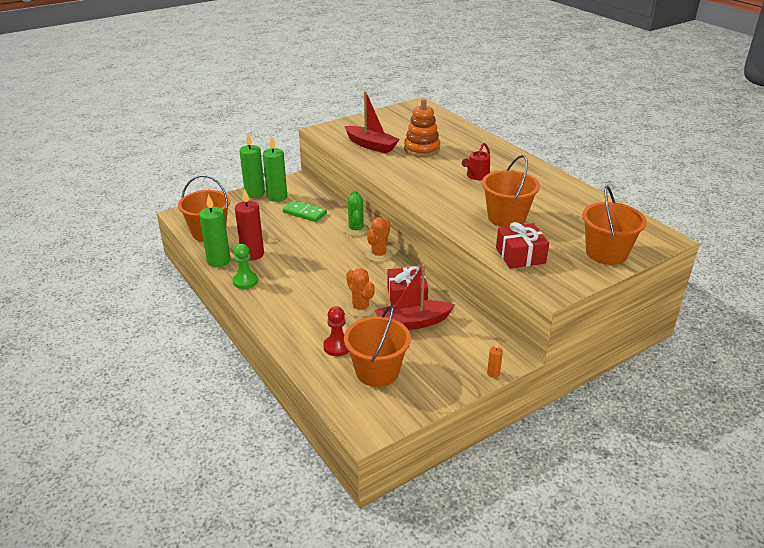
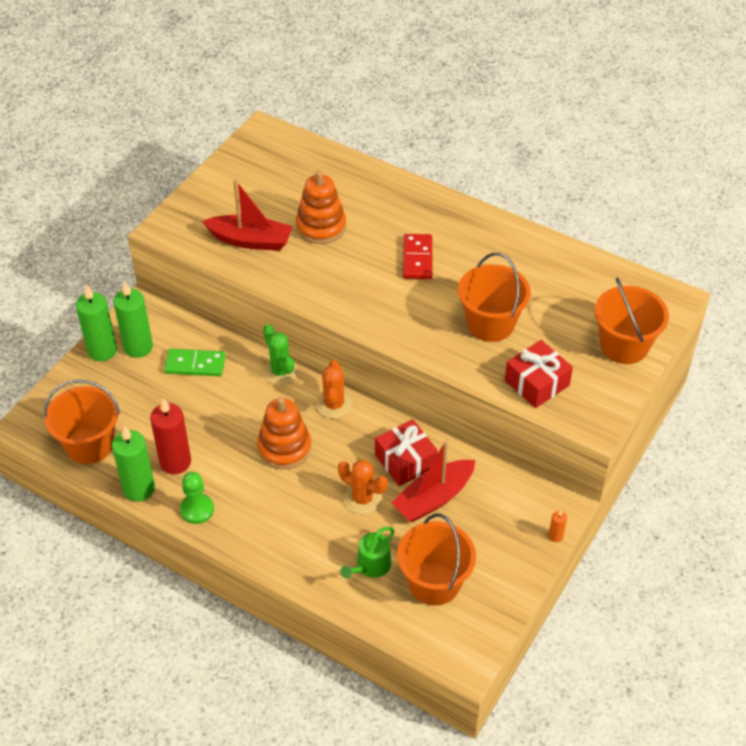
camera: 25 degrees left, 15 degrees up
(328, 267) = (284, 448): none -> orange stacking toy
(337, 347) = (370, 566): red pawn -> green watering can
(476, 176) = (417, 258): red watering can -> red domino

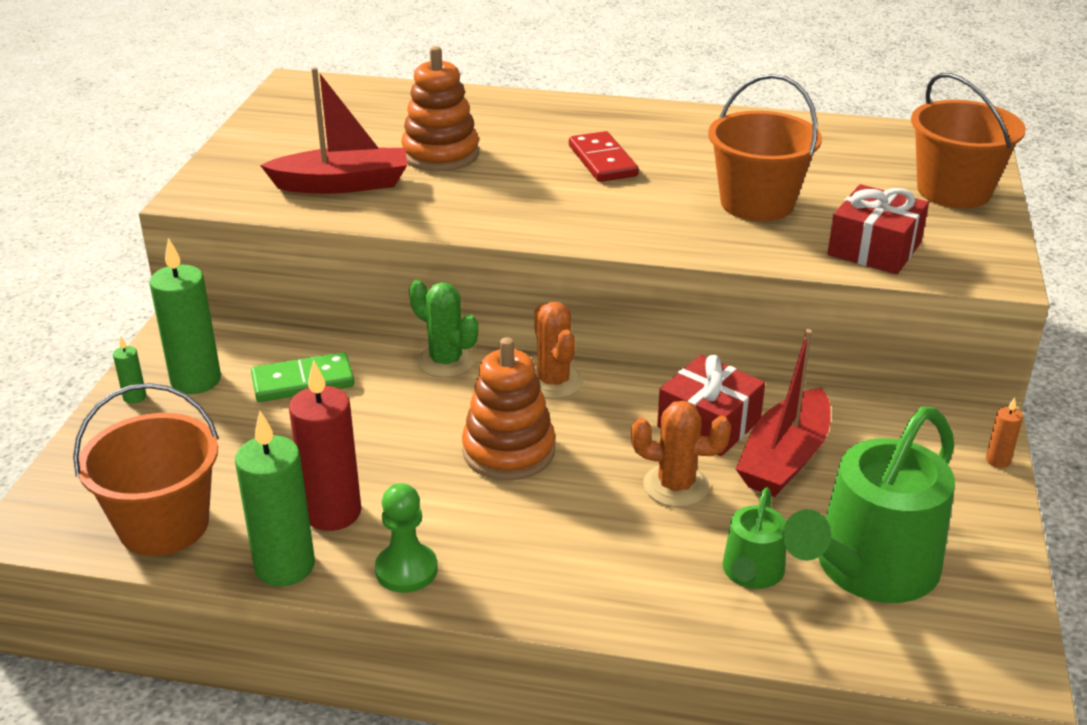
camera: 20 degrees left, 15 degrees down
(102, 351) = (135, 397): green candle -> green candle, size x0.45
(434, 583) = (869, 568): orange bucket -> green watering can

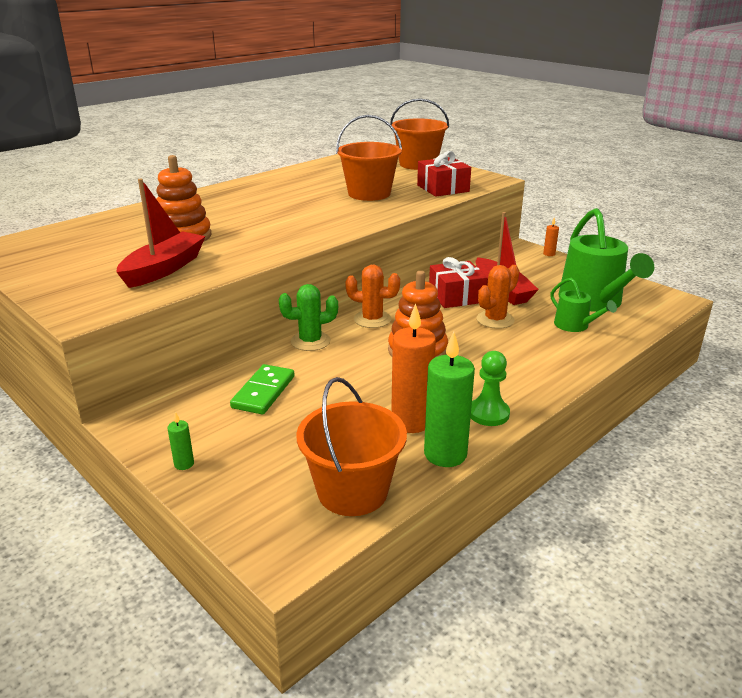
camera: 55 degrees left, 5 degrees down
(196, 380) = (202, 432): green candle -> none
(333, 513) = (411, 422): red candle -> orange candle
(602, 161) = (269, 207): red domino -> none

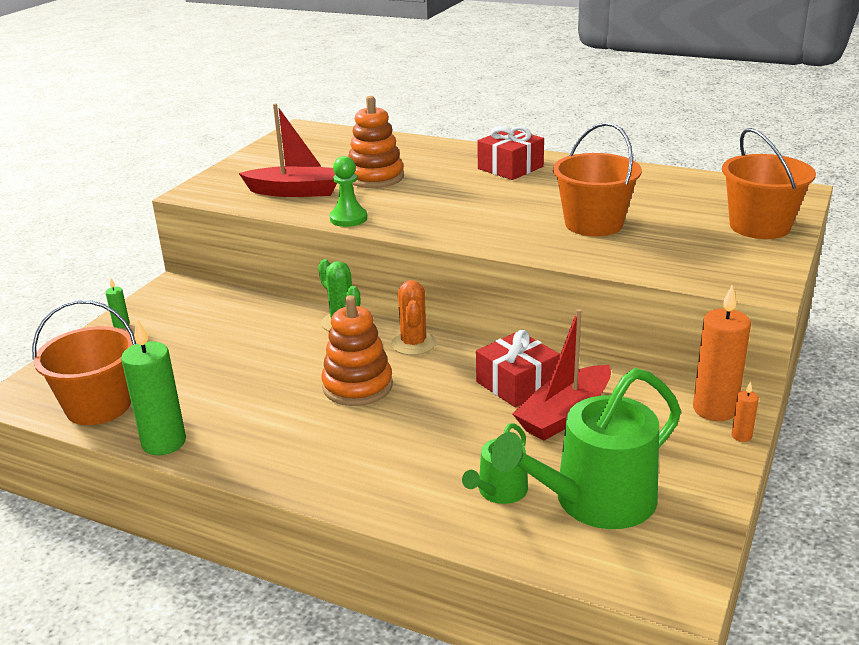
camera: 70 degrees right, 0 degrees up
(263, 392) = (237, 326): green domino -> none
(411, 422) = (214, 412): orange candle -> orange candle (714, 409)
(443, 188) = (671, 261): red gift -> red gift (510, 168)
(488, 413) = (245, 456): green pawn -> green pawn (348, 218)
(495, 320) = (470, 424): orange cactus -> none

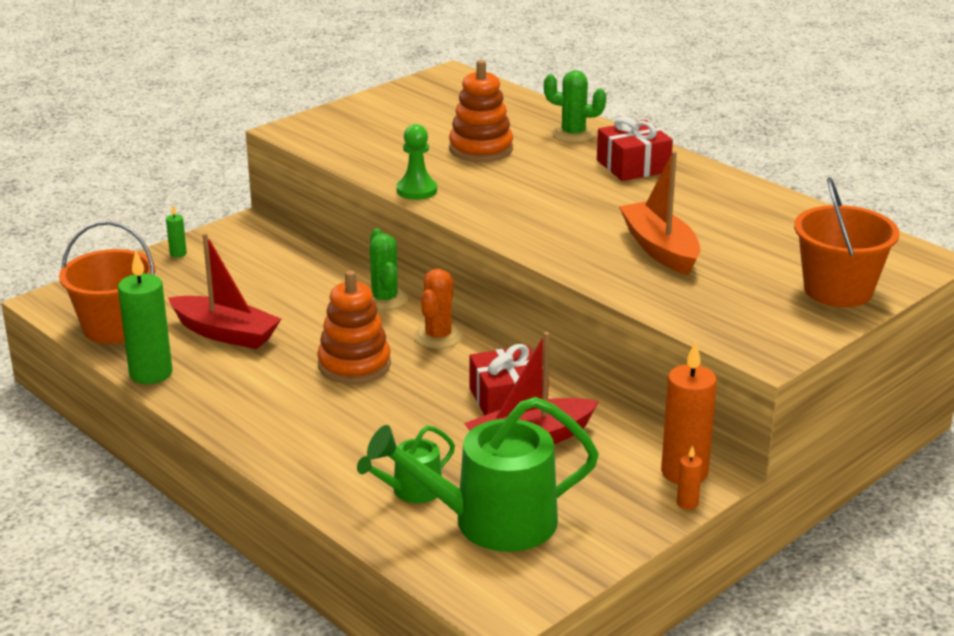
camera: 20 degrees right, 0 degrees up
(296, 192) = (388, 150): red boat -> red boat (225, 333)
(441, 154) = (573, 134): none -> green cactus
(593, 224) = (660, 249): orange bucket -> orange boat

